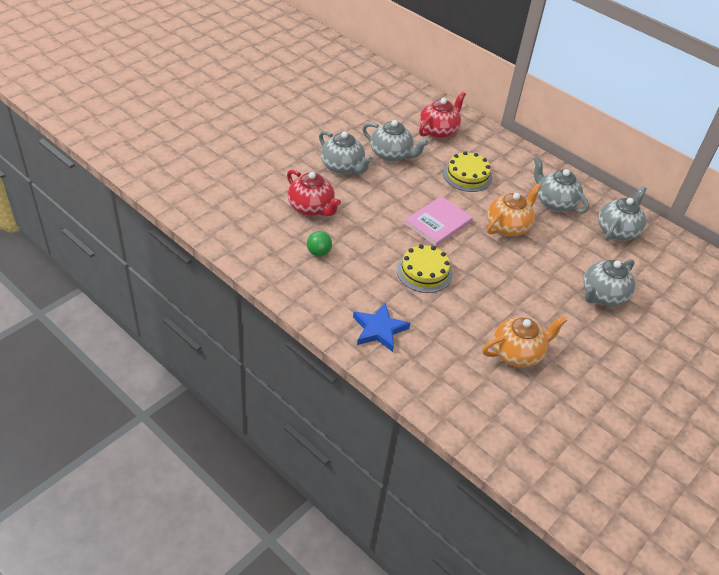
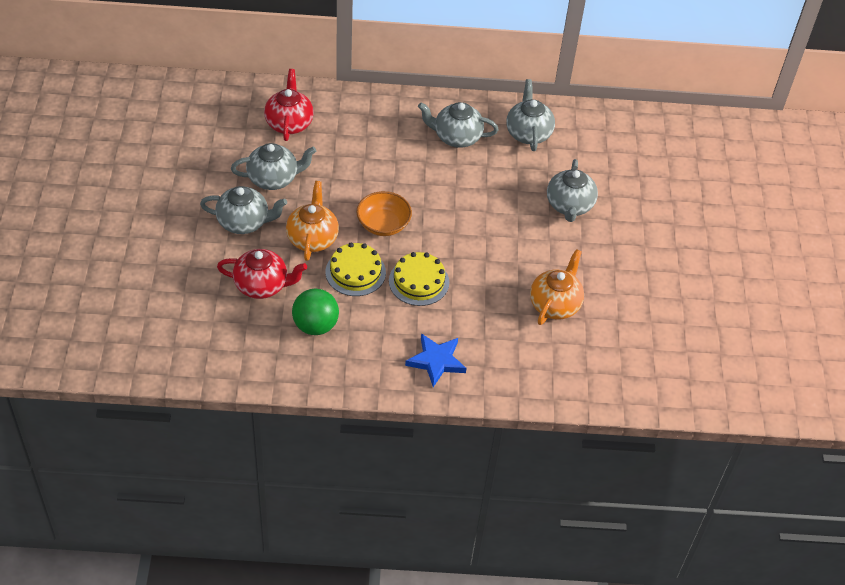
camera: 40 degrees left, 5 degrees up
(318, 252) = (315, 325): green ball -> green ball, size x1.64
(438, 223) = (383, 224): pink book -> orange bowl
(467, 175) = (360, 157): yellow cake -> yellow cake (355, 272)
(508, 226) = (442, 188): orange teapot -> orange teapot (312, 238)

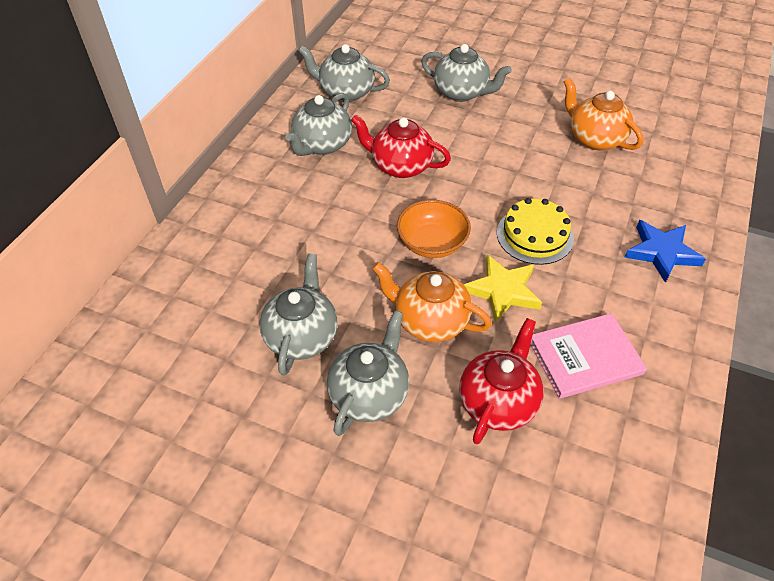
camera: 65 degrees left, 0 degrees up
(289, 123) = (207, 292): red teapot -> red teapot (400, 166)
(315, 325) = (585, 357): green ball -> pink book
(355, 272) = (503, 291): yellow cake -> yellow star

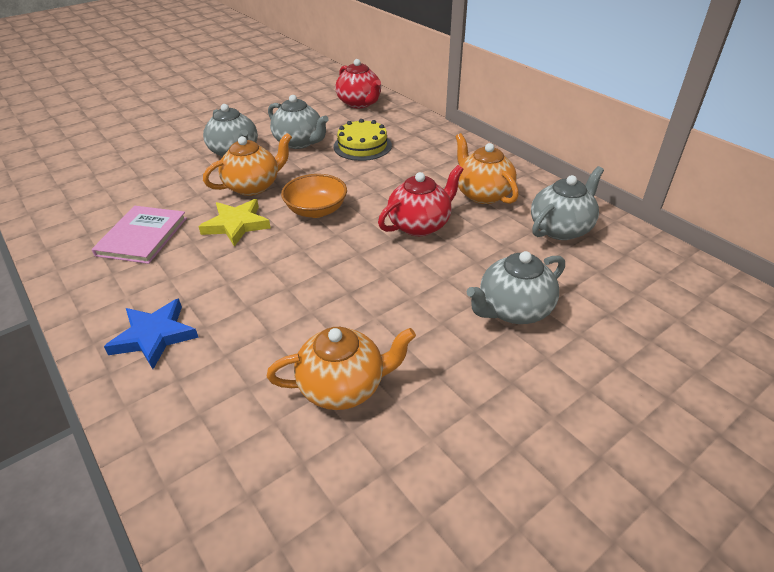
camera: 120 degrees right, 10 degrees down
(322, 145) = (482, 194): grey teapot -> orange teapot
(498, 401) = (169, 190): red teapot -> red teapot (359, 103)
(534, 235) = (265, 265): yellow cake -> yellow cake (362, 146)

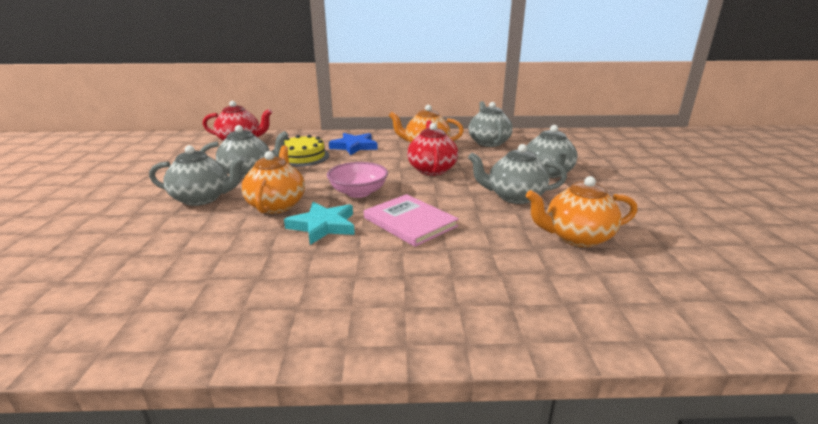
camera: 55 degrees left, 15 degrees down
(142, 236) = (258, 276): pink book -> pink book (410, 222)
(154, 336) = (437, 303): blue star -> blue star (354, 146)
(236, 225) = (323, 226): yellow star -> turquoise star
(316, 210) = (358, 192): orange bowl -> pink bowl
(343, 386) = (576, 237): orange teapot -> orange teapot turned 120 degrees counterclockwise
(407, 307) = (514, 197): none -> grey teapot

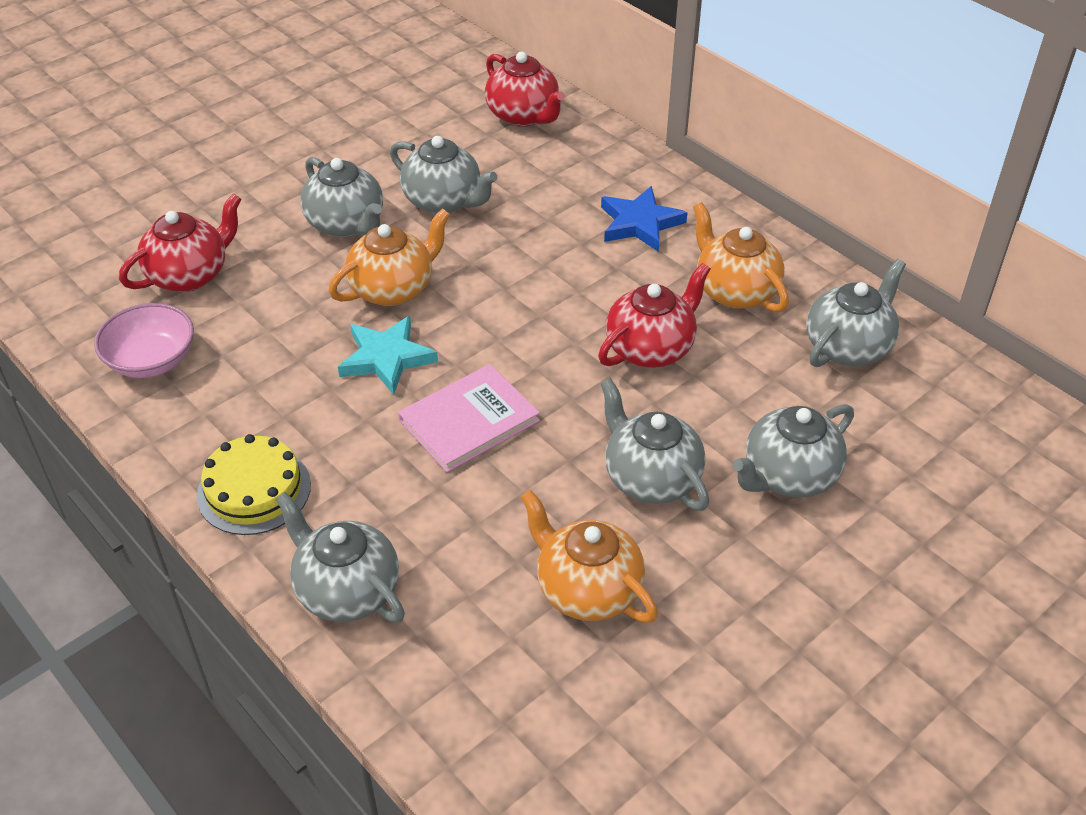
camera: 50 degrees right, 20 degrees up
(113, 260) = (190, 275): none -> red teapot
(302, 157) = (544, 205): yellow cake -> yellow cake (254, 490)
(358, 192) = (497, 329): pink bowl -> pink bowl (151, 360)
(410, 222) = (469, 420): pink book -> pink book turned 45 degrees clockwise
(498, 316) = (346, 590): none -> grey teapot

